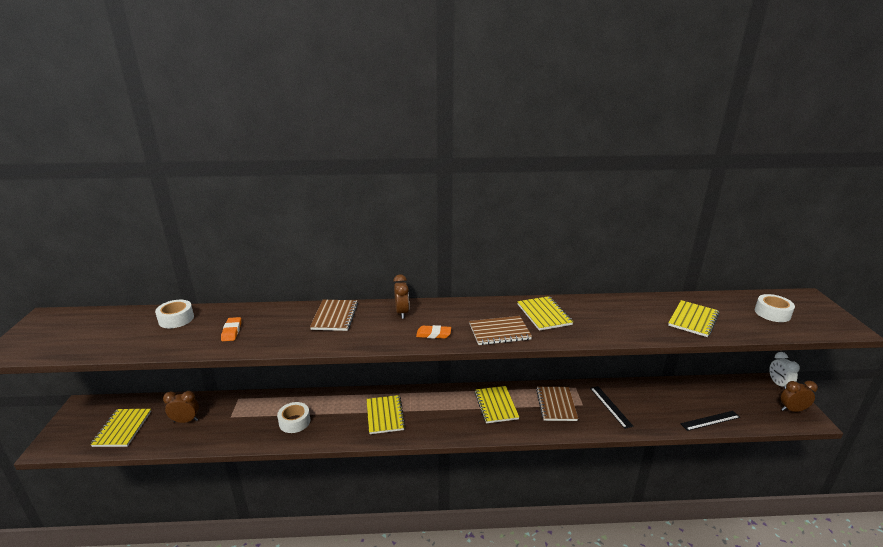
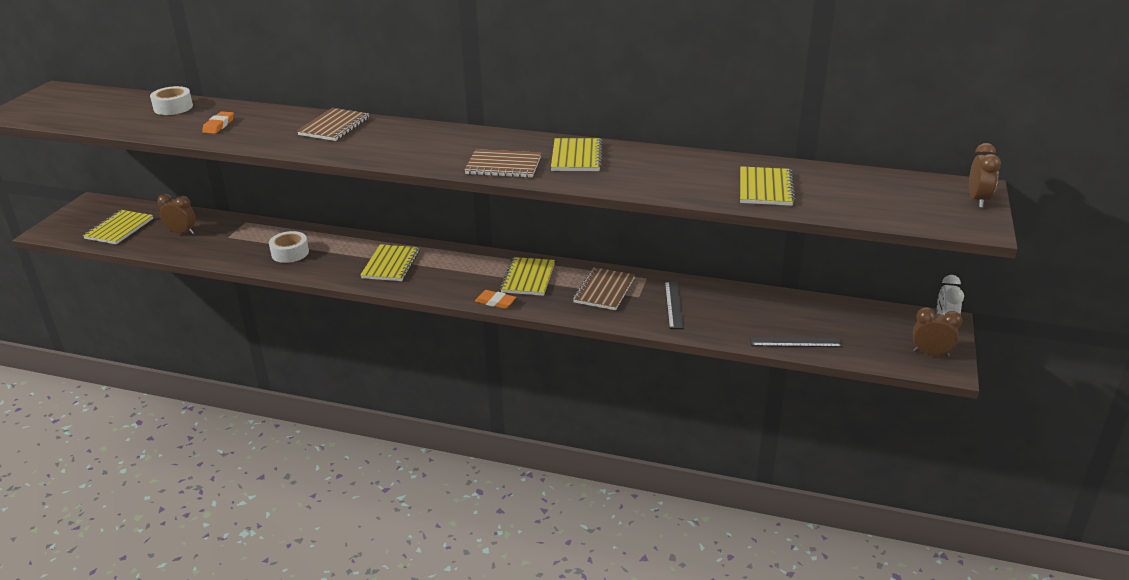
camera: 20 degrees right, 5 degrees up
(402, 313) = (410, 133): brown clock -> brown clock (977, 200)
(433, 334) = (426, 157): orange eraser -> orange eraser (495, 302)
(693, 320) = (765, 188): yellow notebook -> yellow notebook turned 45 degrees counterclockwise
(772, 313) = (890, 197): white tape -> none

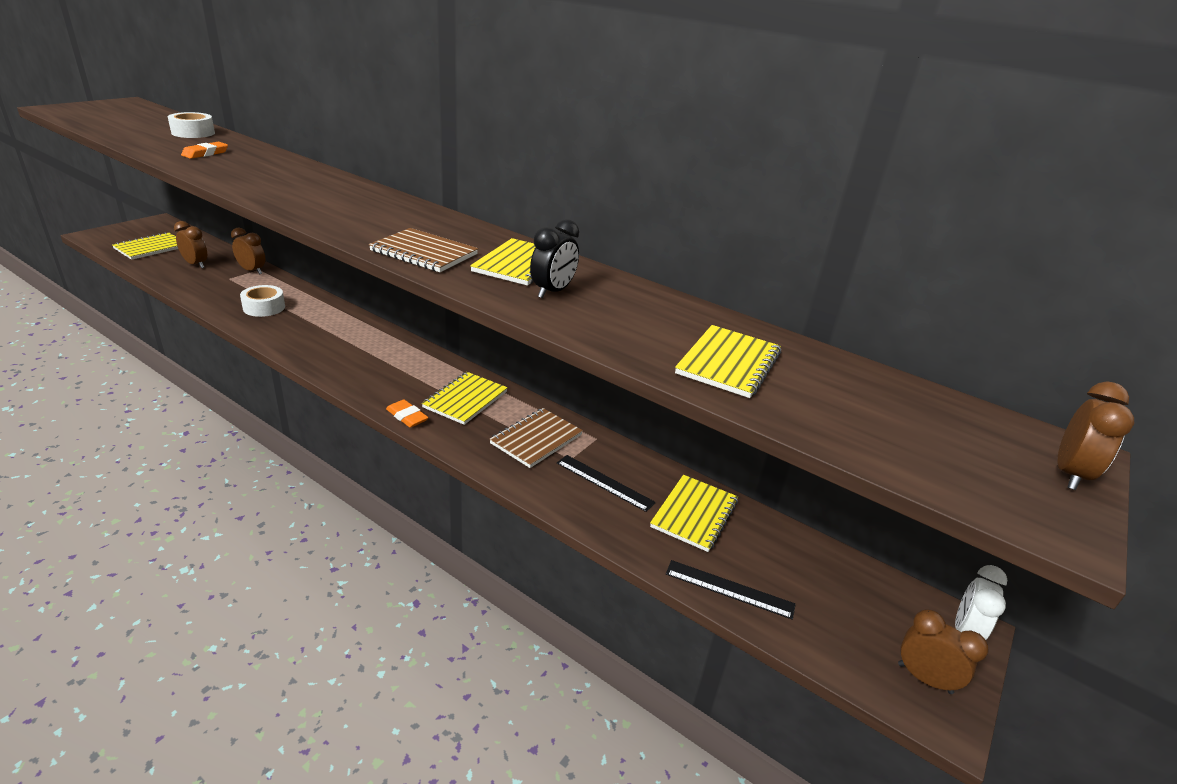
camera: 15 degrees right, 0 degrees up
(241, 224) = (252, 271): none -> brown clock
(334, 126) = (307, 178): brown notebook -> none
(391, 264) = (343, 345): yellow notebook -> yellow notebook (694, 514)
(619, 171) = (553, 292): none -> black clock
(673, 304) = (604, 482): black ruler -> black ruler turned 75 degrees counterclockwise

